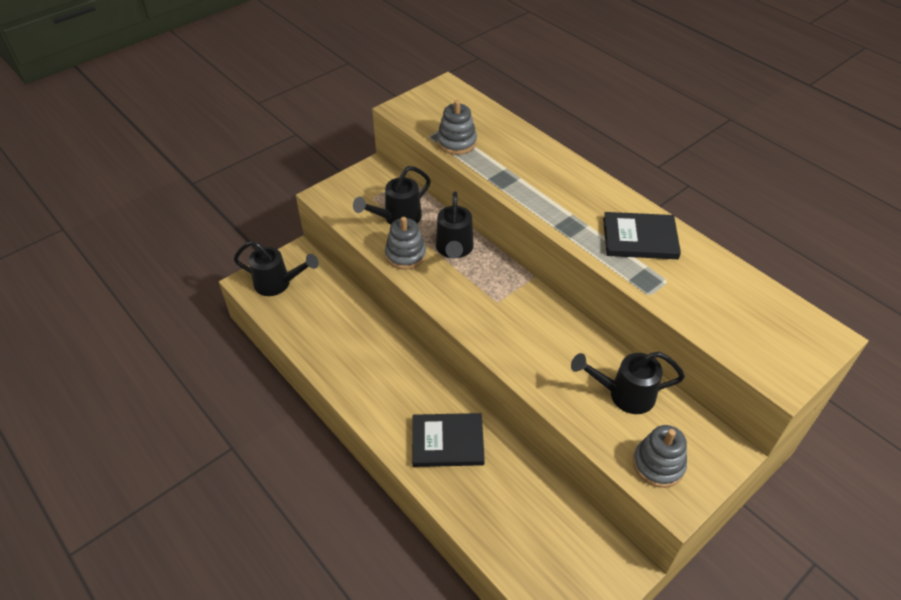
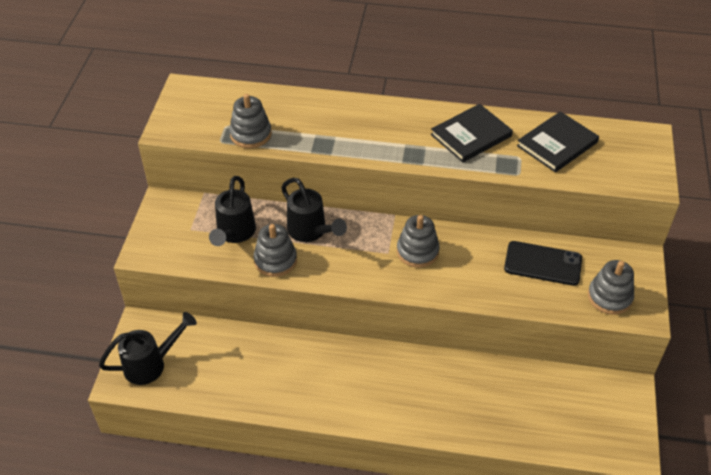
camera: 40 degrees left, 0 degrees up
(447, 442) = (431, 392): black book -> black book (557, 144)
(522, 315) = (417, 251): none -> grey stacking toy
(623, 394) = (543, 264): black watering can -> black phone

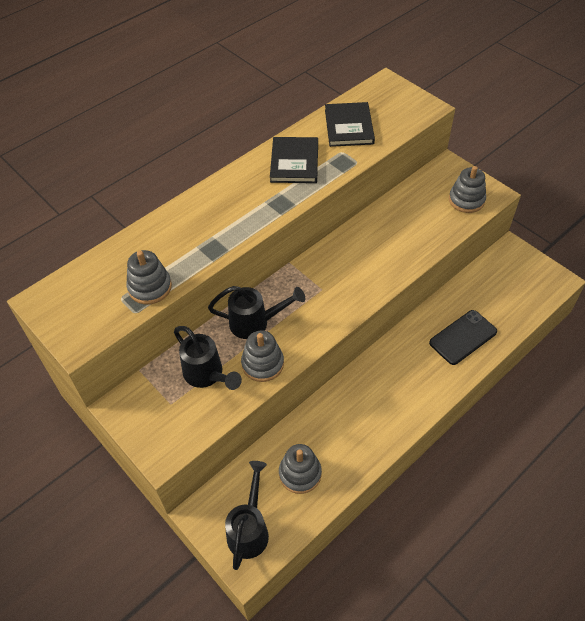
camera: 50 degrees left, 5 degrees up
(417, 251) = (337, 271): grey stacking toy -> grey stacking toy (300, 473)
(543, 264) = (410, 213): black phone -> black phone (463, 337)

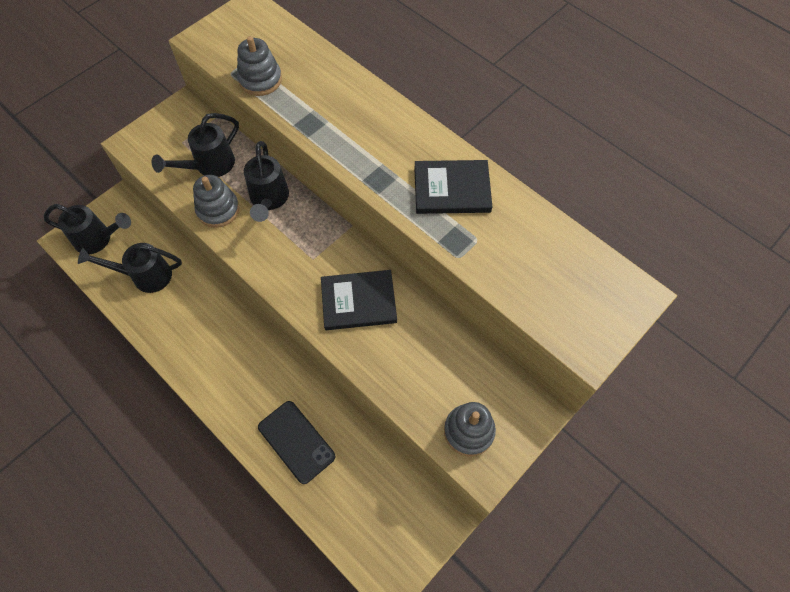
camera: 85 degrees right, 10 degrees up
(300, 473) = (145, 276): grey stacking toy -> black watering can
(349, 126) = (528, 247): black book -> black book (358, 301)

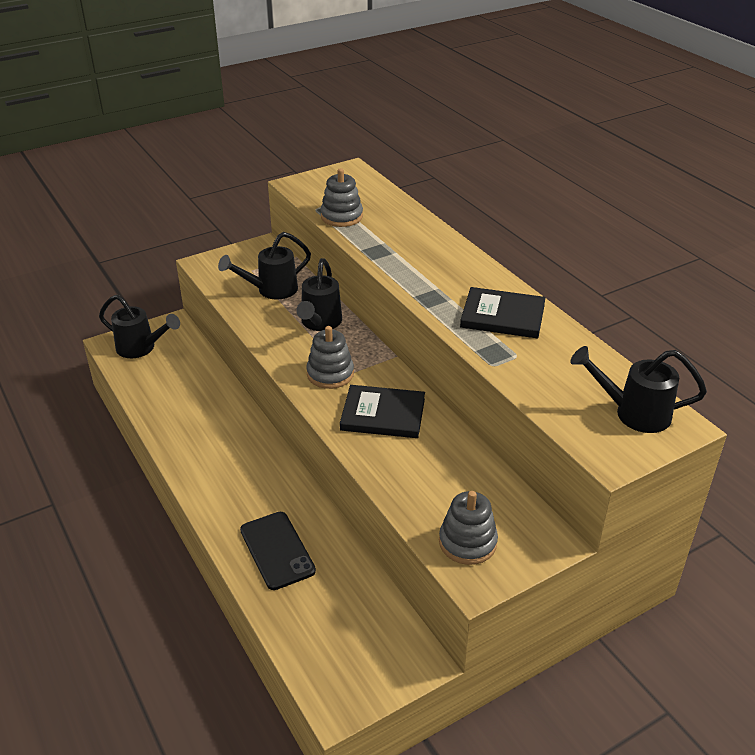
camera: 15 degrees right, 25 degrees down
(145, 276) = (174, 384): black watering can -> black watering can (633, 413)
(218, 210) = (267, 322): grey stacking toy -> grey stacking toy (330, 374)

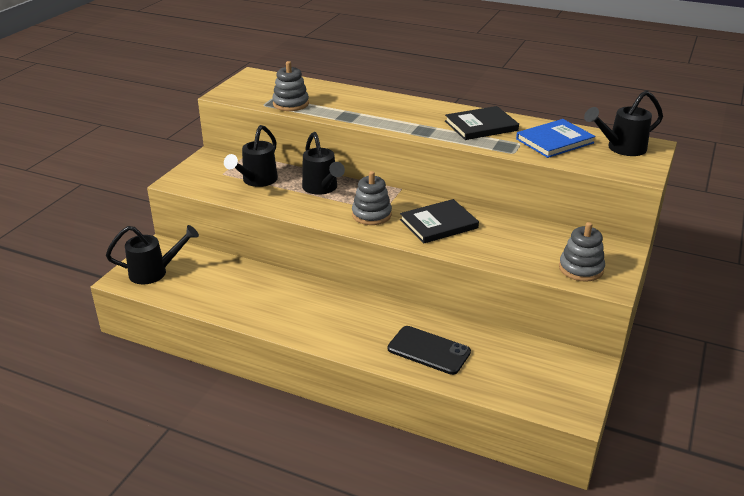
camera: 35 degrees left, 5 degrees down
(562, 369) = (554, 141): none -> blue book

